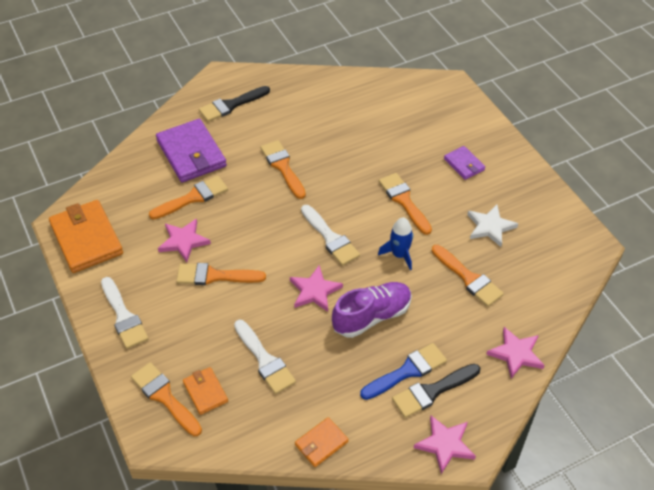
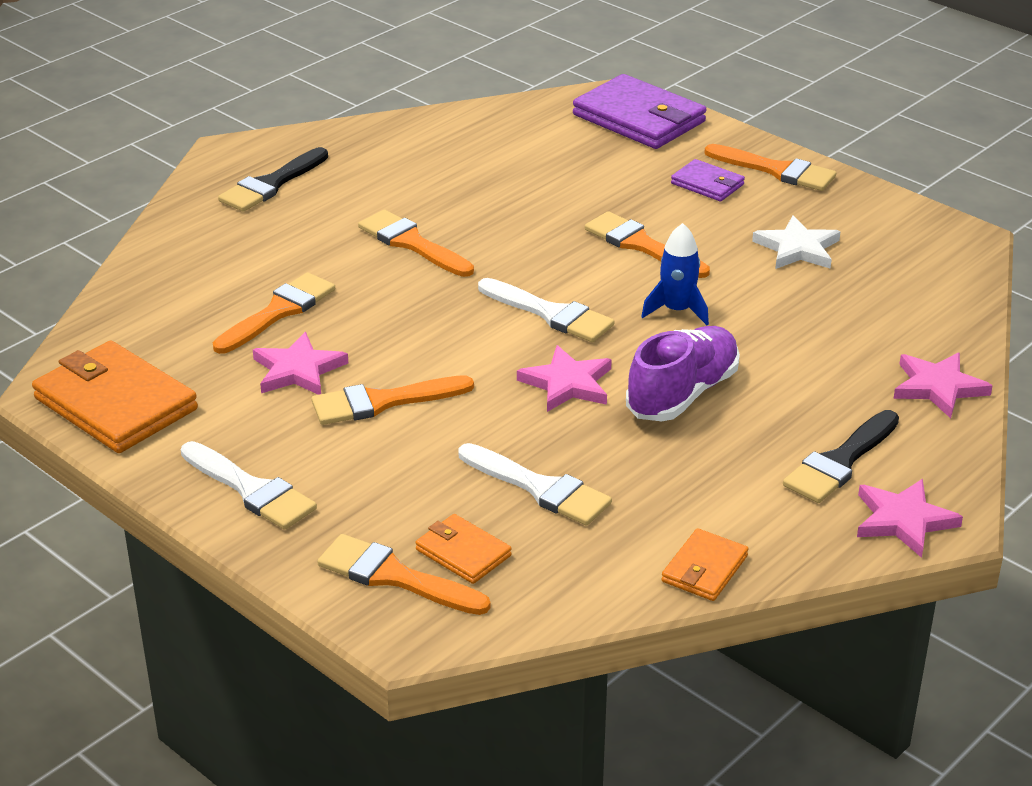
camera: 20 degrees left, 15 degrees down
(191, 154) = (239, 257): purple wallet -> purple wallet (639, 118)
(407, 371) = (784, 447): blue brush -> none
(468, 278) = (805, 315): orange brush -> orange brush (776, 170)

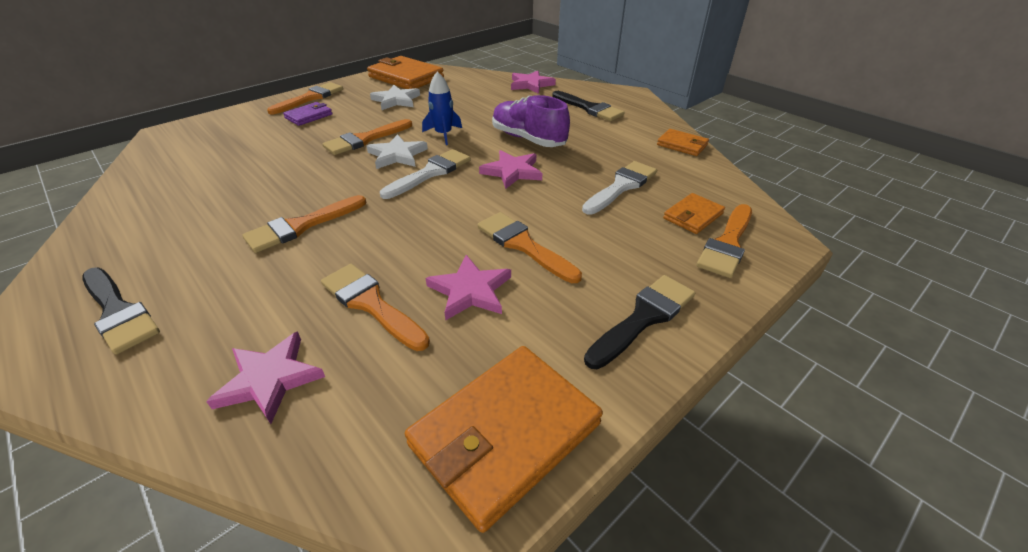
camera: 85 degrees left, 5 degrees up
(251, 490) = (643, 318): white brush -> black brush
(383, 402) = (523, 245): orange brush -> orange brush turned 150 degrees clockwise
(597, 279) = (397, 155): none -> white star
(639, 118) = (204, 129): purple wallet -> none
(903, 520) = (632, 100): pink star -> pink star (269, 379)
(911, 242) = (406, 77): none -> orange wallet

